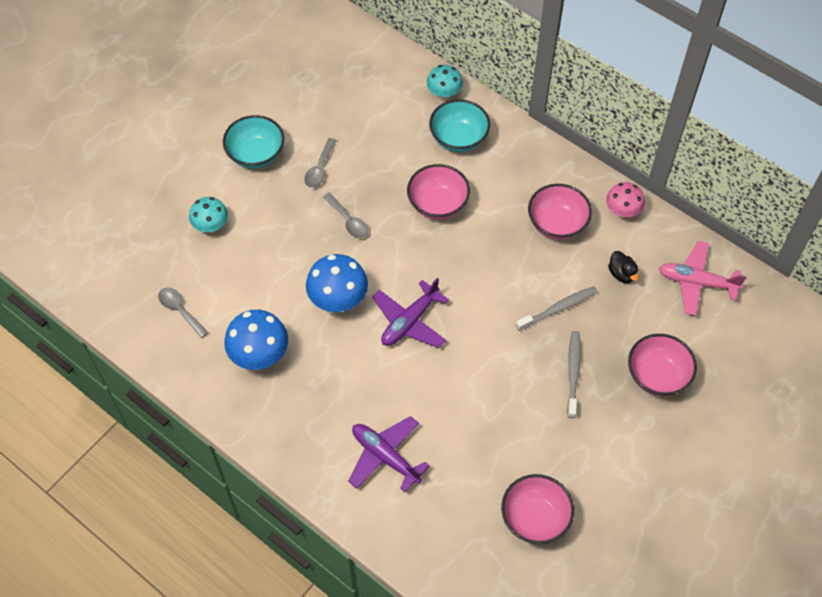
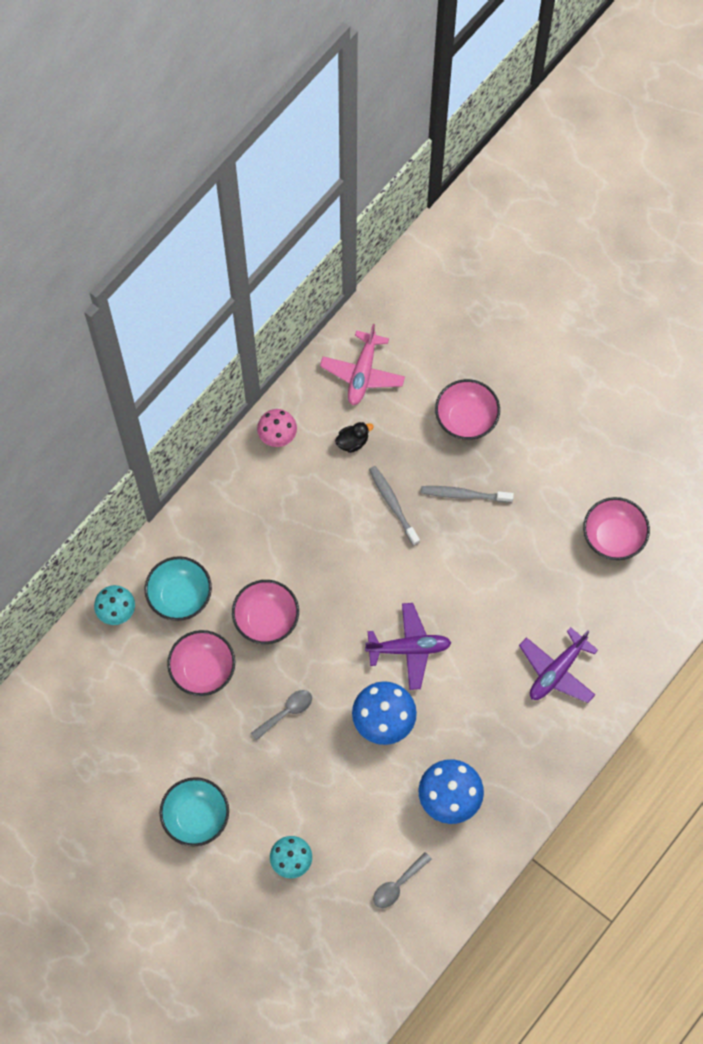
camera: 90 degrees left, 10 degrees up
(320, 168) = (217, 745): grey spoon -> none
(409, 321) = (409, 648): purple plane -> purple plane turned 45 degrees counterclockwise
(557, 224) = (292, 500): pink bowl -> pink bowl (203, 670)

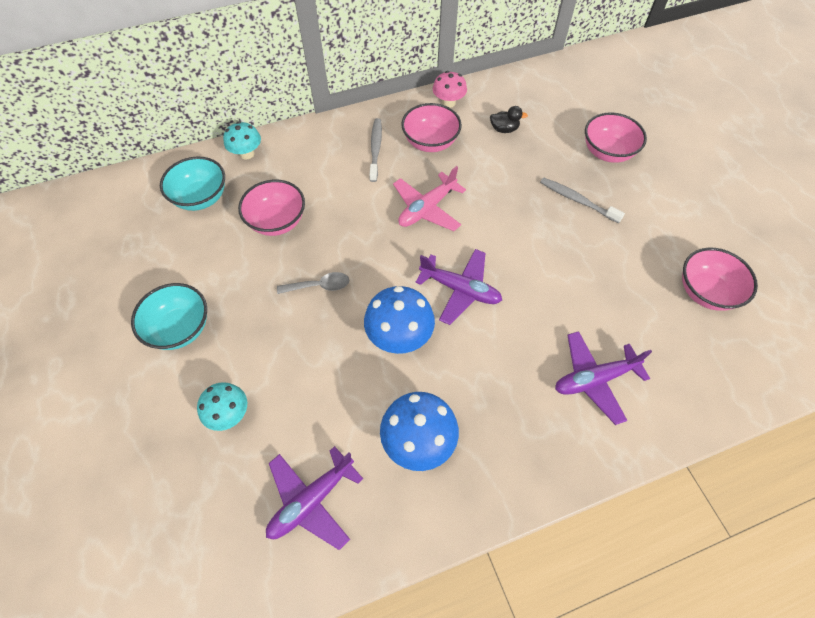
camera: 30 degrees right, 10 degrees down
(180, 596) = (300, 166): turquoise bowl -> turquoise bowl (201, 198)
(266, 619) = (354, 211): pink bowl -> pink bowl (430, 142)
(362, 373) = (538, 93): pink plane -> pink plane (427, 208)
(393, 504) = (511, 181): grey toothbrush -> grey toothbrush (375, 149)
(398, 885) = (311, 500): grey spoon -> purple plane

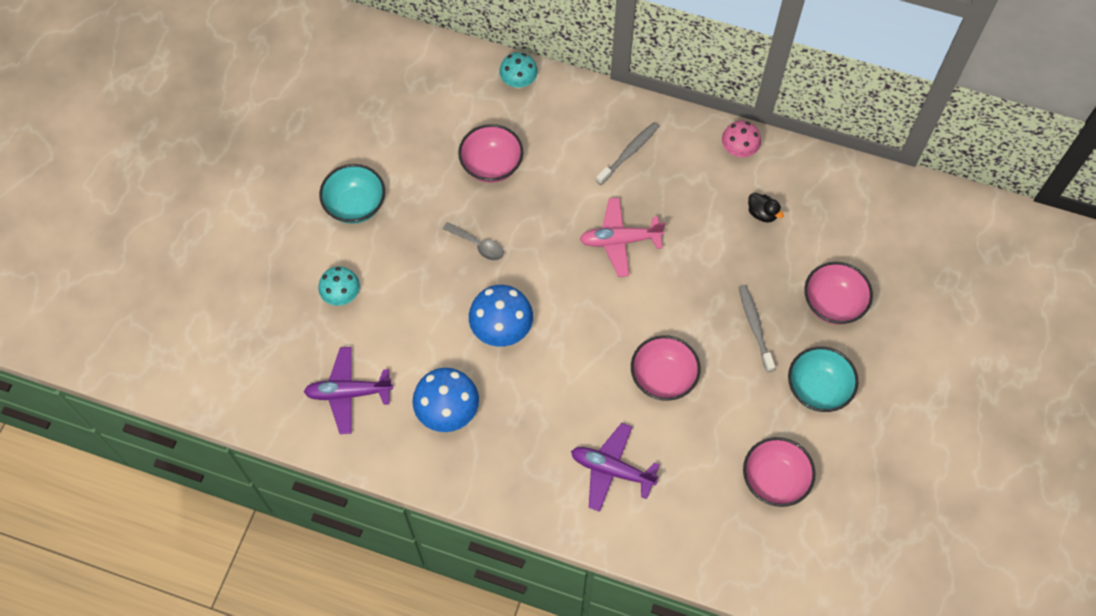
camera: 40 degrees right, 5 degrees up
(201, 198) = (451, 100): turquoise bowl -> turquoise bowl (817, 389)
(430, 142) = (682, 180): pink bowl -> pink bowl (663, 378)
(460, 290) = (580, 328): purple plane -> none

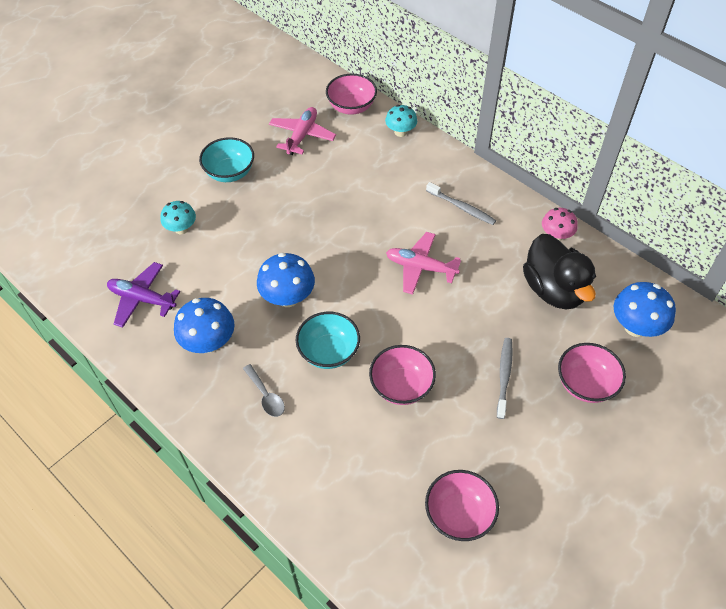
camera: 25 degrees right, 10 degrees down
(411, 127) = (302, 135): none -> pink plane
(478, 245) = (305, 231): grey spoon -> grey spoon (266, 396)
(491, 165) = (347, 180): pink bowl -> pink bowl (351, 107)
(612, 470) = (316, 444): purple plane -> none
(629, 153) = (462, 207): grey toothbrush -> grey toothbrush turned 60 degrees clockwise
(762, 213) = (554, 289): black duck -> black duck, size x2.47
(817, 389) = (538, 451): turquoise bowl -> turquoise bowl (329, 352)
(855, 223) = (635, 327): none -> blue mushroom

